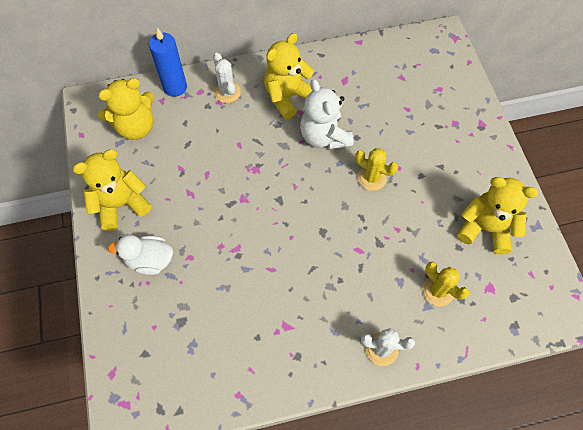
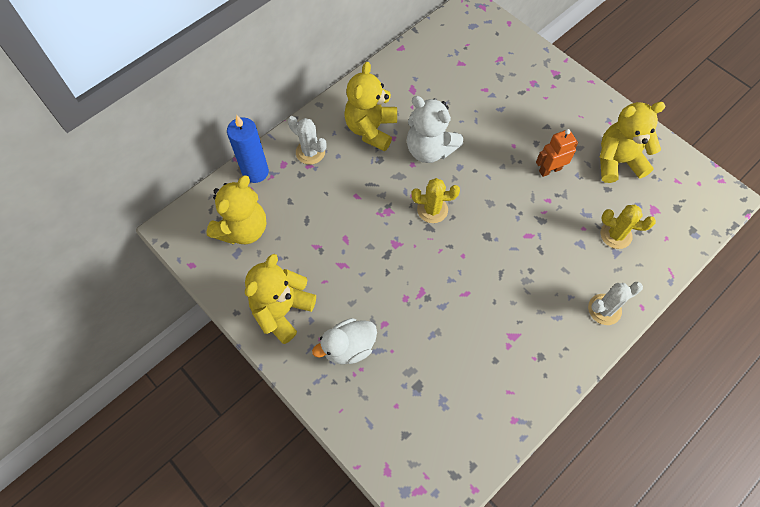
camera: 30 degrees left, 0 degrees up
(371, 178) = (496, 166): yellow cactus -> yellow cactus (432, 209)
(417, 204) = (550, 170): none -> orange robot

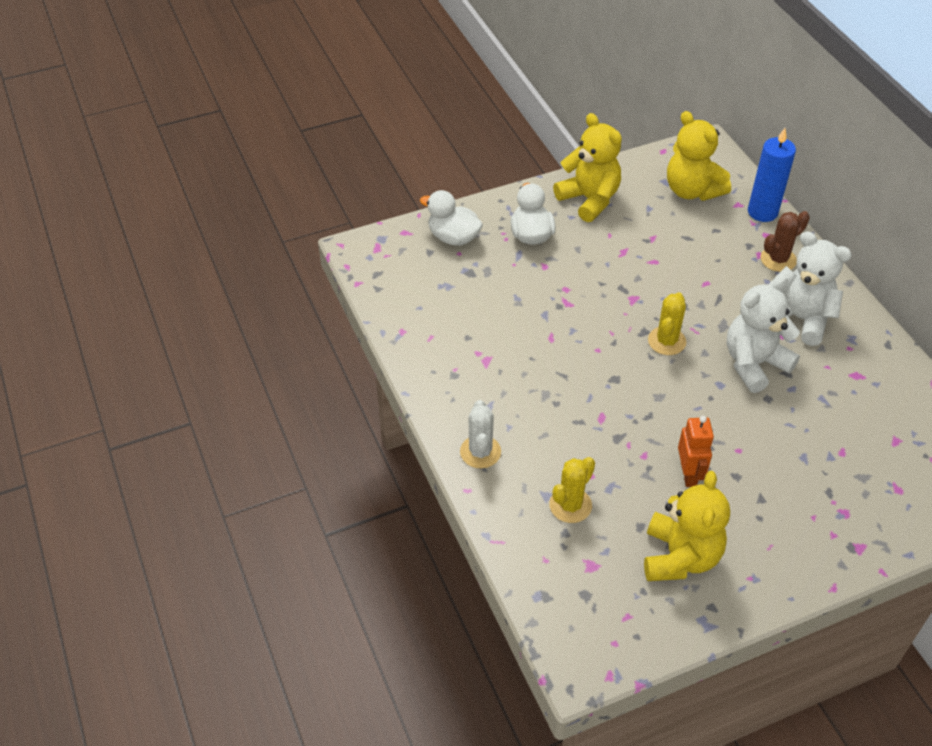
camera: 110 degrees right, 15 degrees down
(310, 152) = (778, 259): white cactus -> brown cactus
(371, 129) = (799, 318): yellow teddy bear -> white teddy bear
(377, 419) = (453, 237): none -> white duck

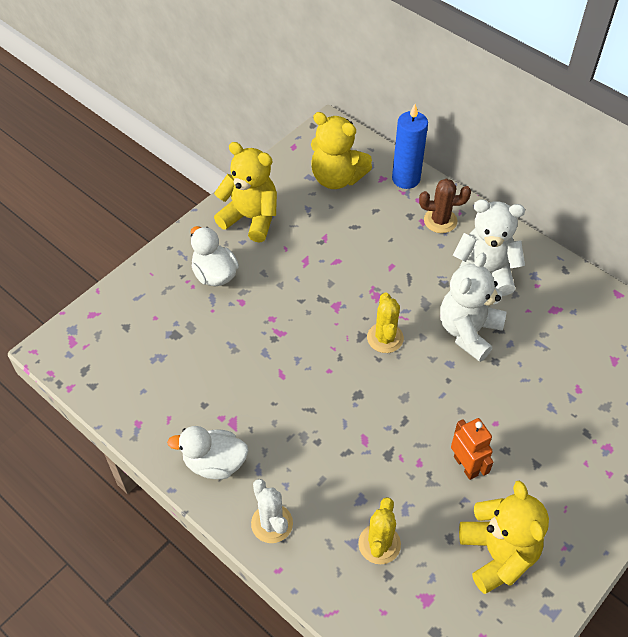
camera: 25 degrees left, 5 degrees up
(453, 237) = (142, 303): white duck -> white duck (215, 463)
(778, 259) = (440, 221): brown cactus -> brown cactus turned 60 degrees clockwise

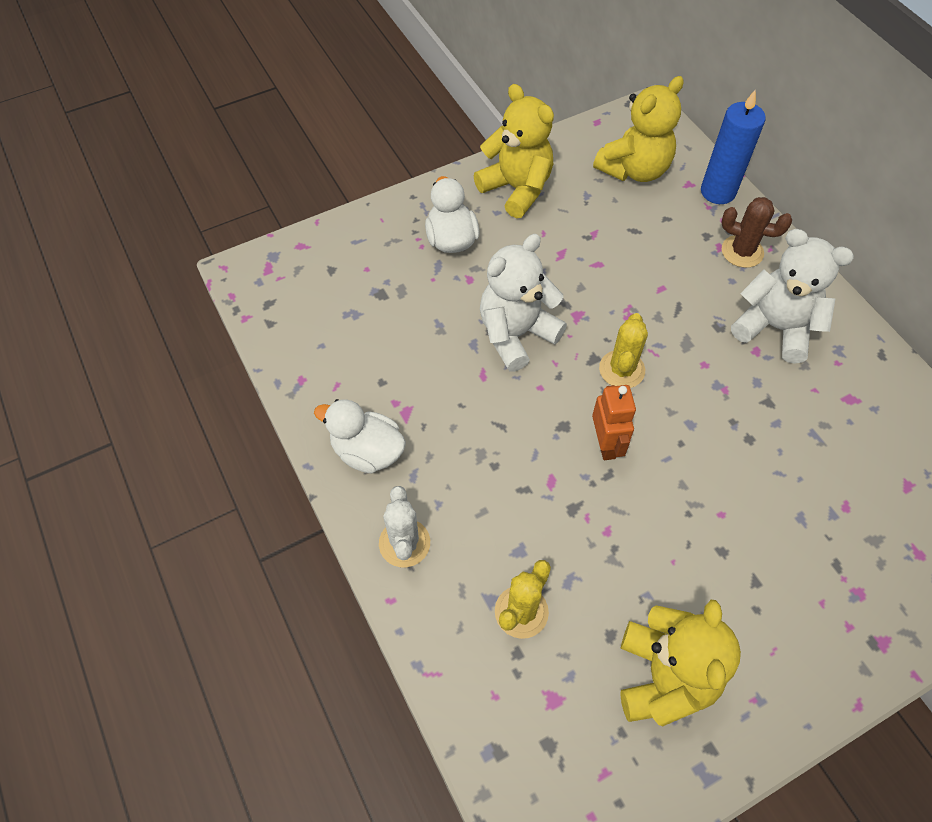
camera: 20 degrees right, 5 degrees up
(337, 178) = (634, 169): yellow teddy bear -> yellow teddy bear turned 90 degrees counterclockwise
(466, 465) = (664, 554): orange robot -> orange robot (606, 444)
(468, 331) = (728, 392): white teddy bear -> white teddy bear (516, 334)

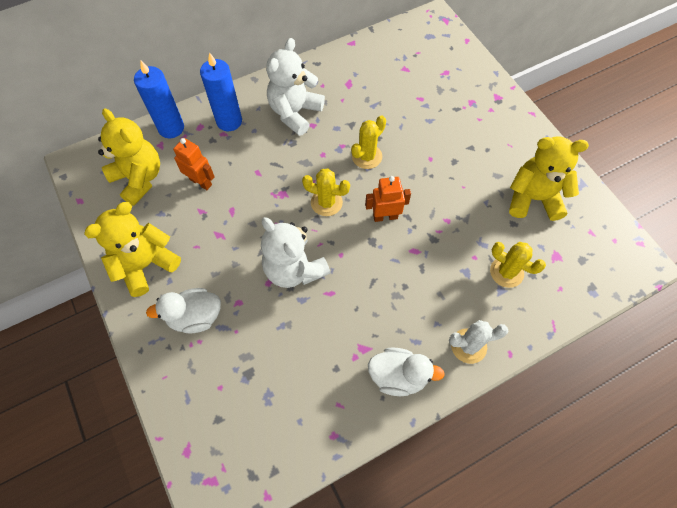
camera: 90 degrees left, 5 degrees up
(367, 451) = (398, 376): white duck -> white duck turned 105 degrees counterclockwise
(637, 229) = (201, 182): none -> orange robot
(710, 422) = (367, 156): none -> yellow cactus
(742, 251) = (229, 121): brown cactus -> blue candle

